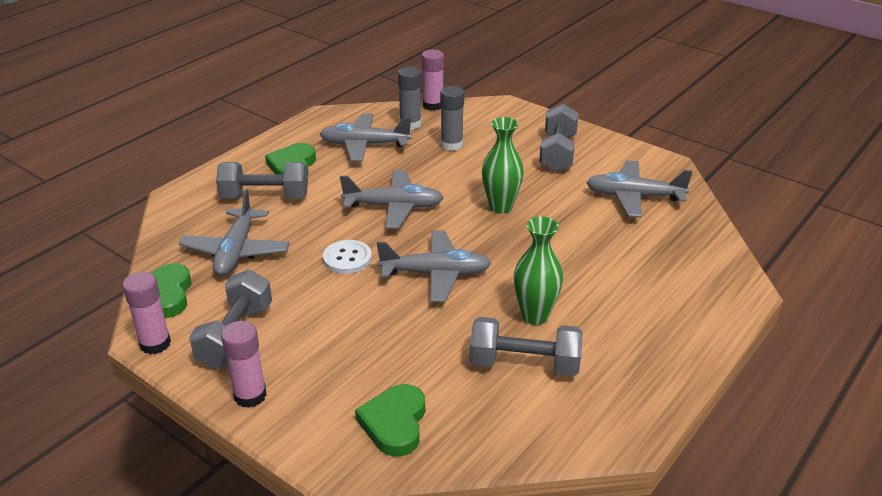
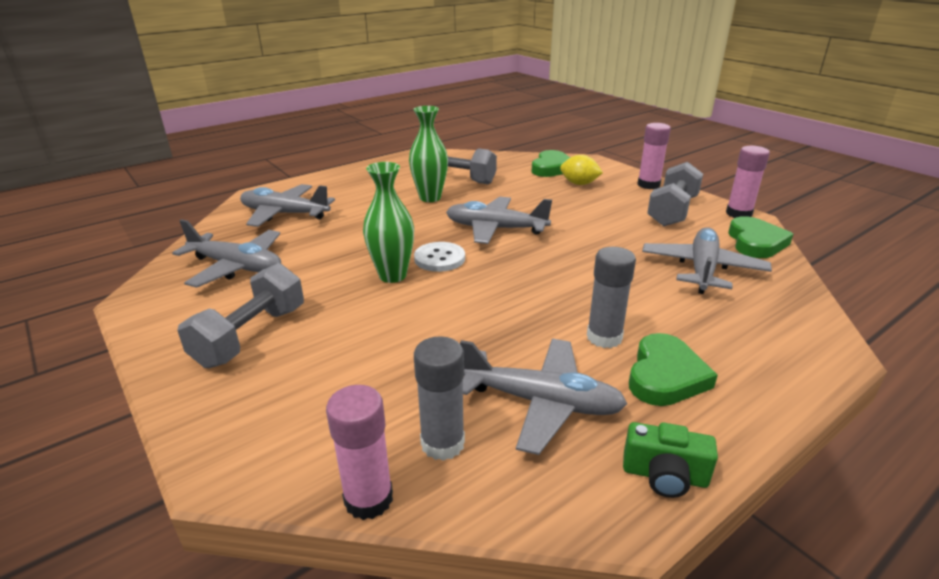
camera: 165 degrees left, 5 degrees down
(265, 196) = (693, 329): grey dumbbell -> none
(304, 127) = (664, 476): none -> green camera
(347, 258) = (578, 249): white button -> white button (439, 258)
(350, 381) = (579, 184): none -> yellow lemon
(394, 207) = (518, 292): grey plane -> grey plane (285, 214)
(451, 145) = (394, 377): grey glue stick -> grey glue stick (604, 337)

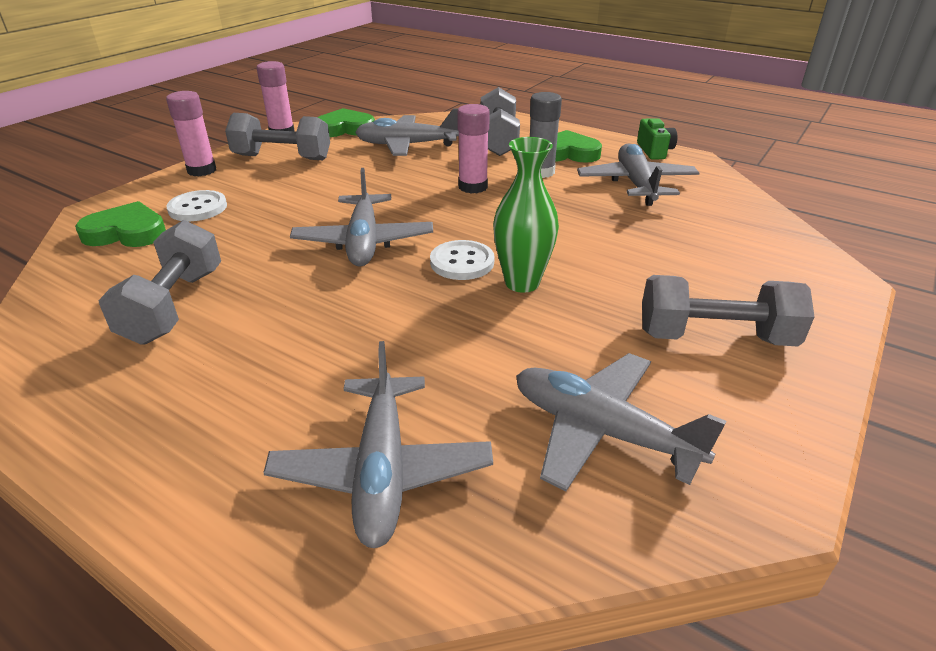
camera: 110 degrees left, 5 degrees up
(236, 267) = (601, 431): grey plane -> grey plane turned 60 degrees counterclockwise
(368, 499) = (781, 221): pink glue stick -> pink glue stick (473, 187)
(430, 198) = (265, 313): green vase -> none
(442, 443) = (711, 208): grey glue stick -> none
(579, 184) = (198, 208): yellow lemon -> white button
(718, 330) = (498, 140): none -> grey dumbbell

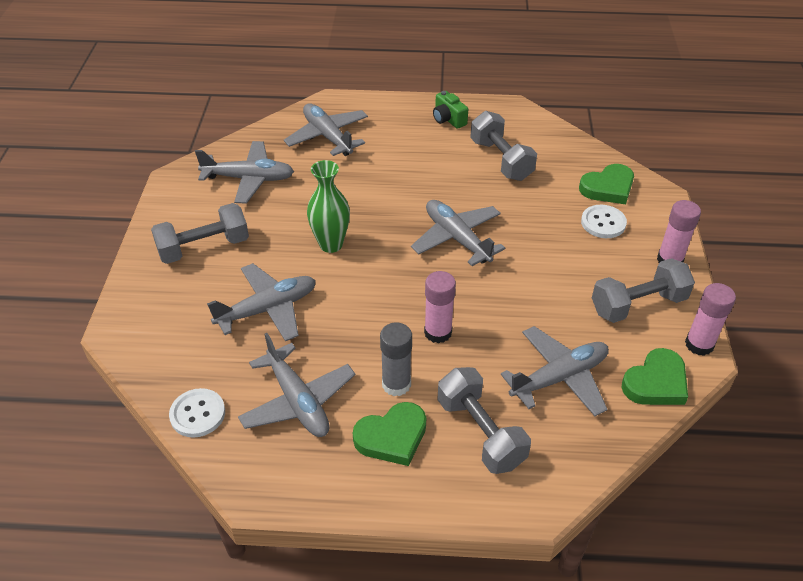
camera: 150 degrees right, 10 degrees up
(462, 262) = (379, 246): white button -> white button (197, 414)
(640, 247) = (268, 309): none -> grey plane
(654, 151) = (300, 488): green camera -> green camera (448, 119)

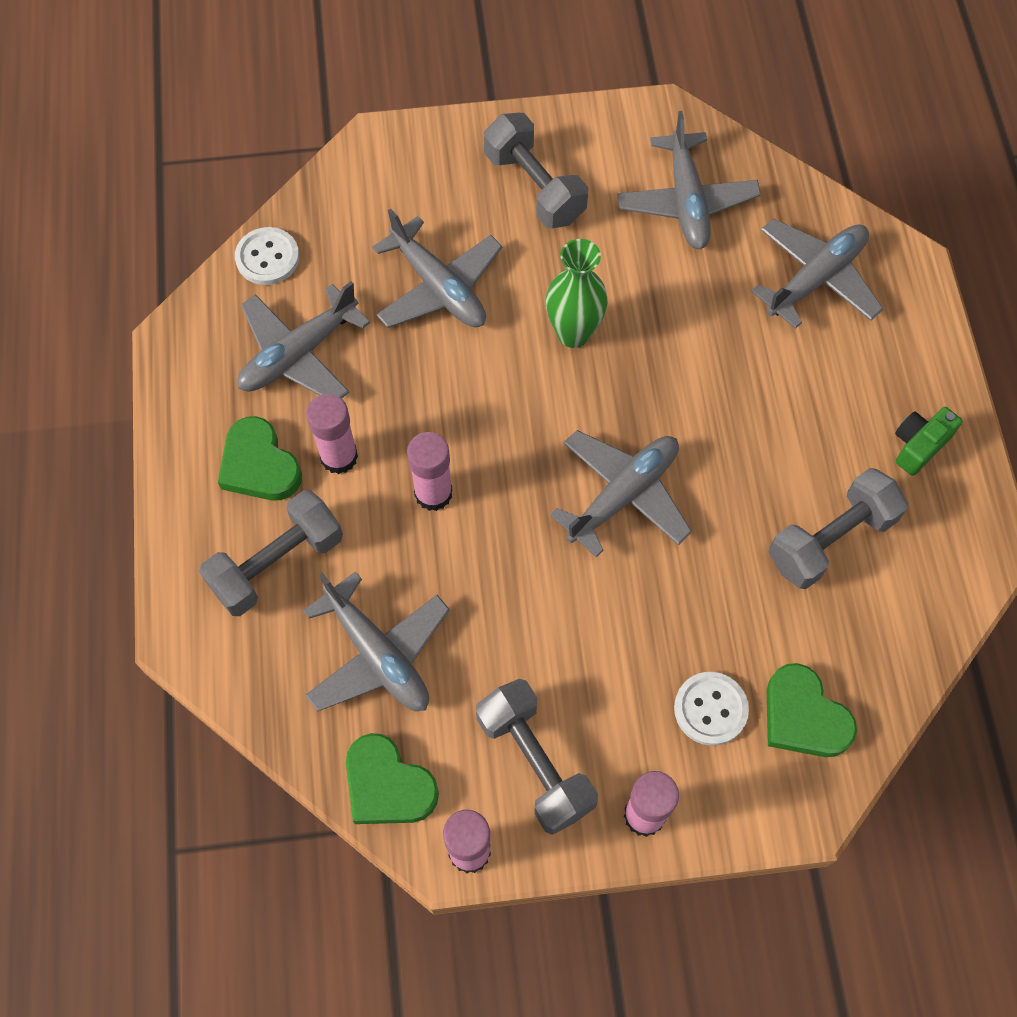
camera: 80 degrees right, 20 degrees up
(396, 384) = (339, 457): grey glue stick -> pink glue stick

